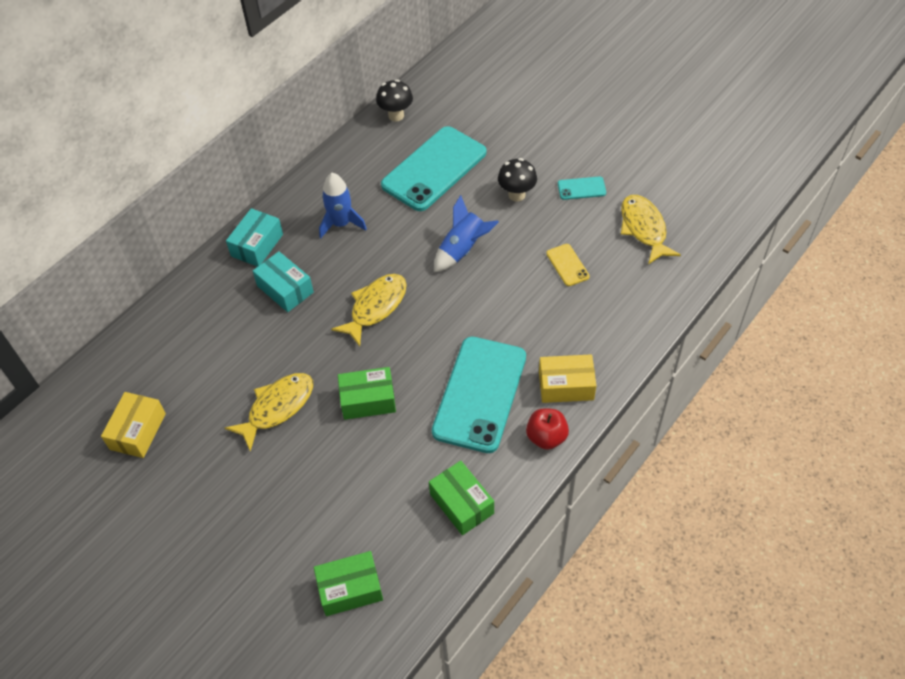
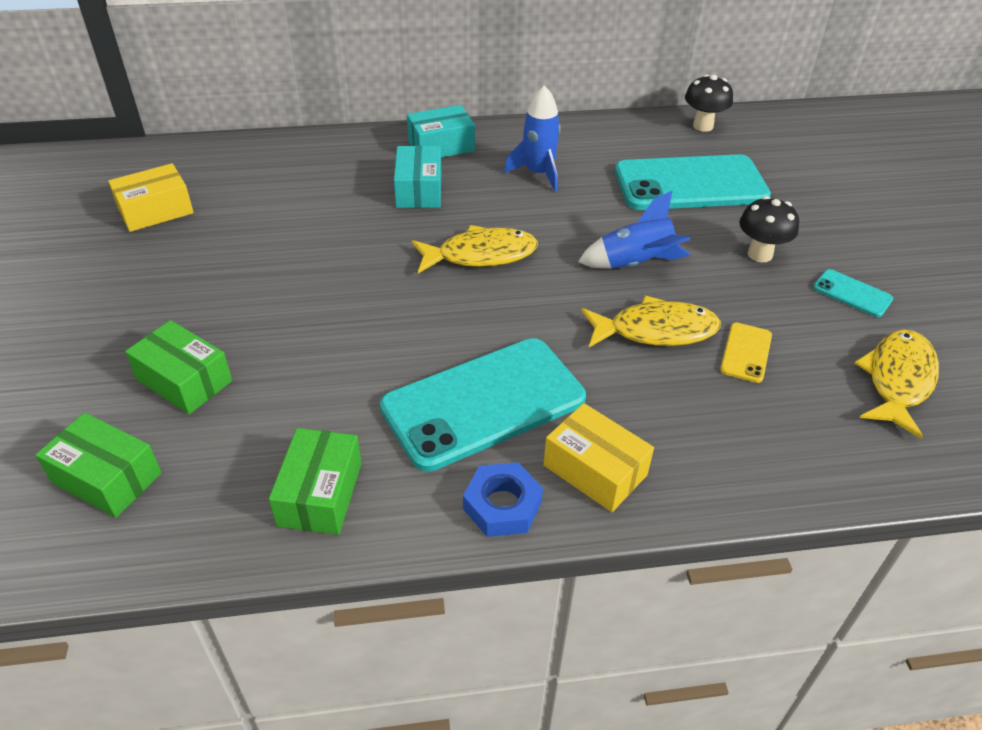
camera: 40 degrees right, 10 degrees down
(277, 408) = (280, 272): yellow fish -> yellow fish (655, 331)
(368, 400) = (365, 324): green box -> green box (184, 380)
(546, 437) = (502, 505): red apple -> blue nut

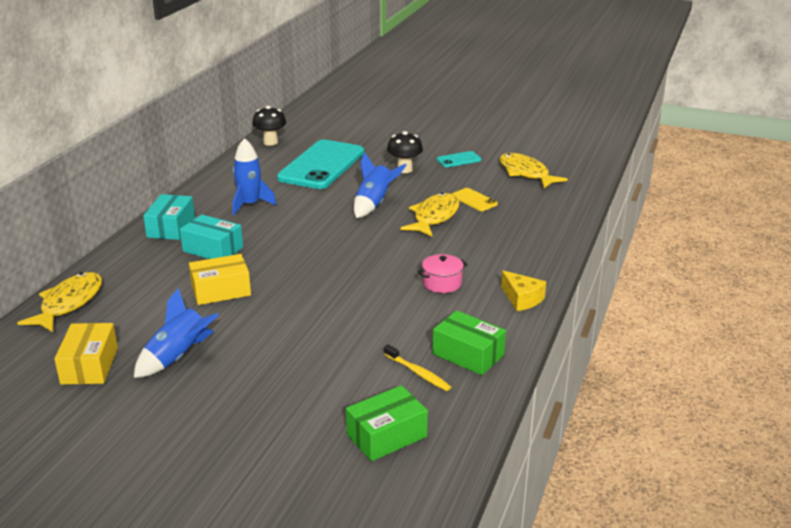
camera: 60 degrees left, 15 degrees down
(184, 380) = (318, 387): green box -> none
(195, 257) = (178, 357): none -> blue rocket
(253, 457) = (417, 373): none -> yellow toothbrush
(480, 255) = (310, 247): yellow fish -> yellow fish (69, 303)
(483, 403) = (442, 283): turquoise phone -> pink pot
(502, 505) = (522, 299): blue nut -> yellow cheese
(595, 470) = (519, 266): yellow box -> yellow box (221, 290)

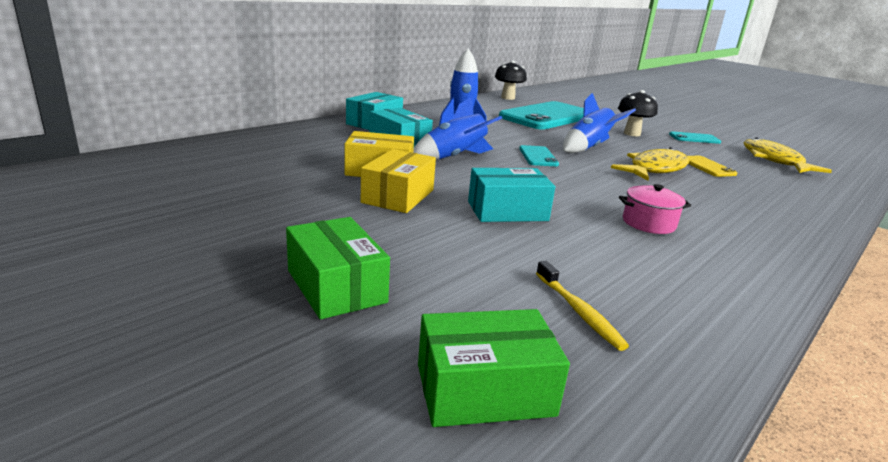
camera: 20 degrees right, 5 degrees down
(69, 303) = (224, 146): yellow fish -> none
(89, 365) = (178, 193): yellow box -> yellow box (398, 196)
(178, 357) = (277, 210): blue rocket -> blue rocket (454, 157)
(337, 230) = (538, 156): none -> turquoise phone
(341, 303) = (507, 211): none -> turquoise box
(468, 354) = (669, 310): green box -> green box (336, 286)
(522, 299) = (766, 265): yellow cheese -> none

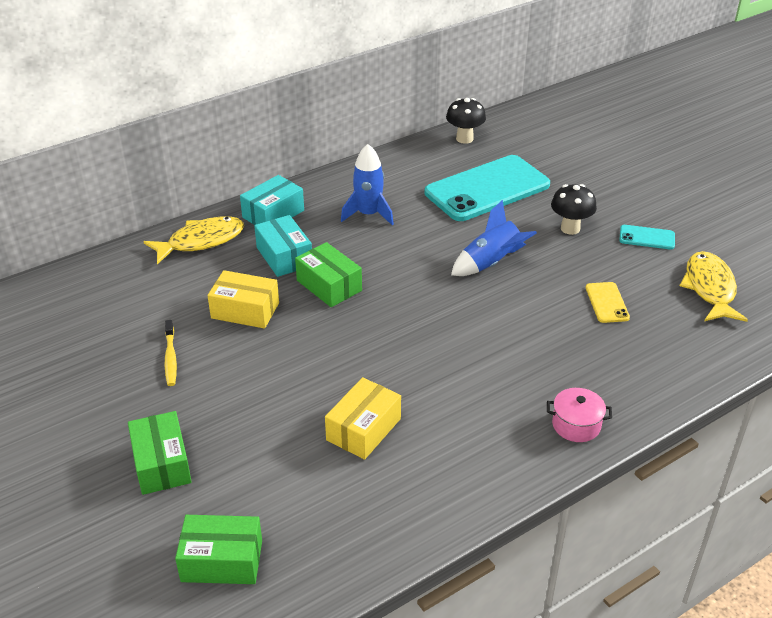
camera: 15 degrees right, 15 degrees up
(398, 196) = (247, 353): yellow box -> yellow box (363, 429)
(454, 157) = (329, 285): blue rocket -> green box
(507, 211) = (335, 378): turquoise box -> none
(538, 156) = (420, 282): turquoise phone -> none
(578, 311) = (322, 502): yellow toothbrush -> yellow toothbrush (170, 357)
(648, 223) = (458, 401): pink pot -> pink pot (576, 425)
(655, 169) = (538, 308): yellow fish -> yellow fish (201, 241)

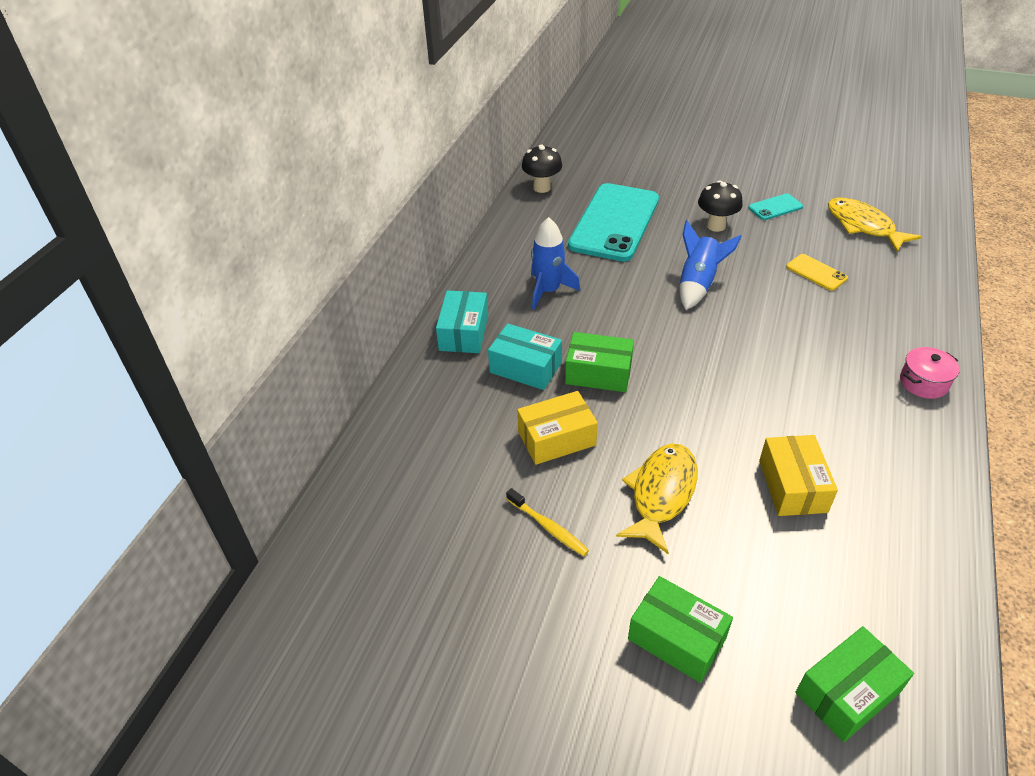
camera: 35 degrees left, 5 degrees up
(201, 241) = (429, 394): yellow fish -> yellow fish (661, 494)

